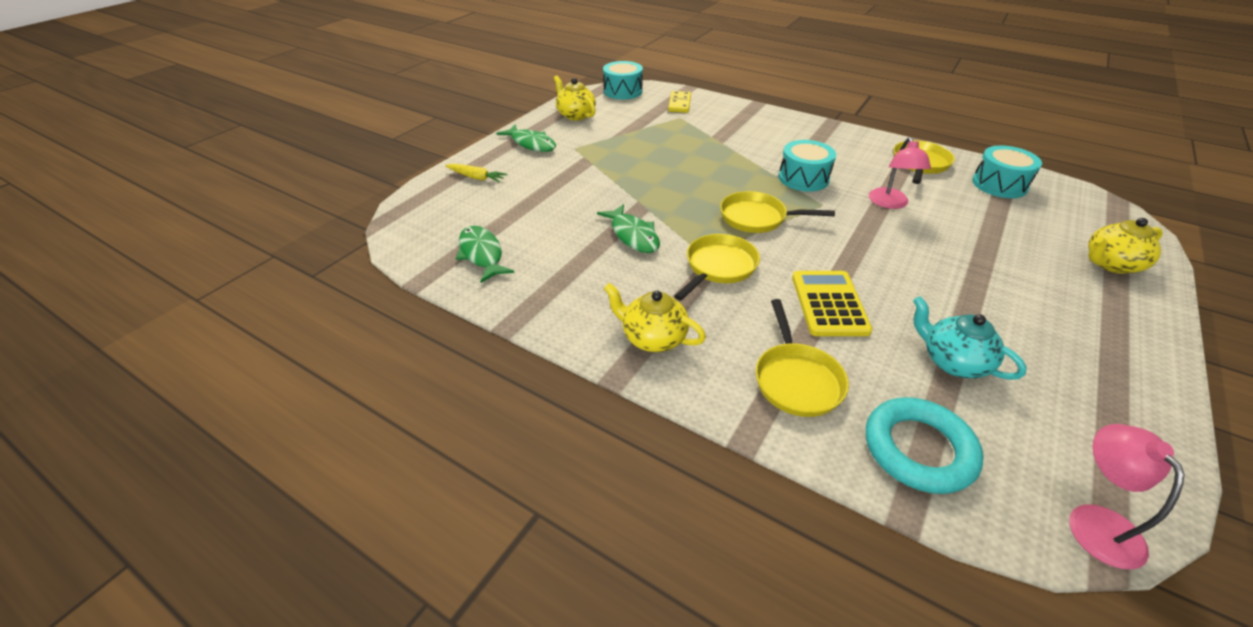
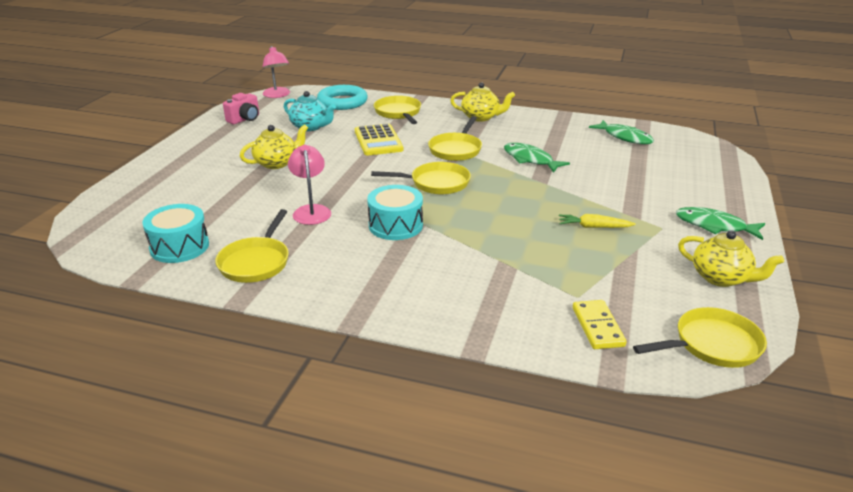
camera: 165 degrees right, 10 degrees down
(476, 177) = (712, 184): yellow carrot -> yellow carrot (594, 227)
(623, 91) = (712, 345): turquoise drum -> yellow pan
(1099, 413) = (244, 119): none -> pink camera
(1111, 264) = (150, 185): yellow teapot -> yellow teapot (277, 163)

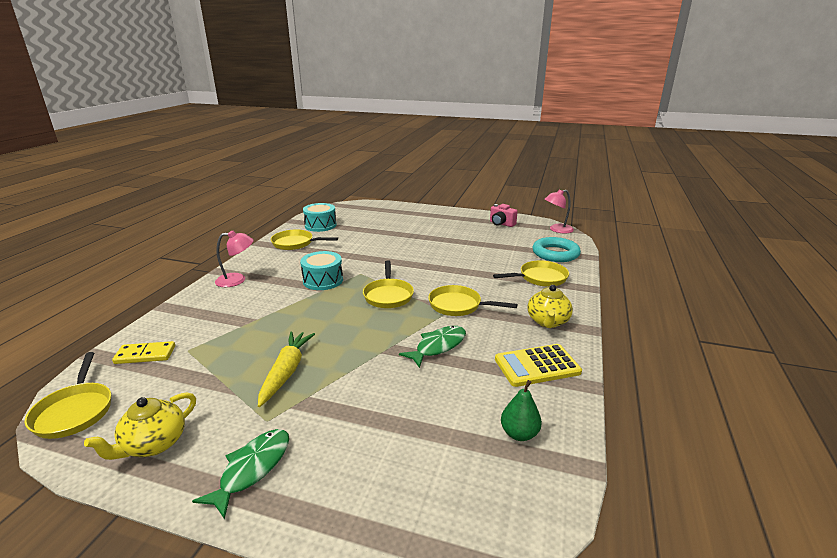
camera: 90 degrees right, 5 degrees down
(277, 163) = (426, 239): yellow teapot -> none
(310, 127) = (494, 245): turquoise teapot -> none
(311, 211) = (352, 253): pink lamp -> pink lamp (237, 280)
(378, 141) = (471, 271): yellow calculator -> yellow calculator (537, 366)
(594, 227) = (286, 372): yellow carrot -> yellow carrot, size x1.57
(624, 137) = (519, 434): green fish -> green pear

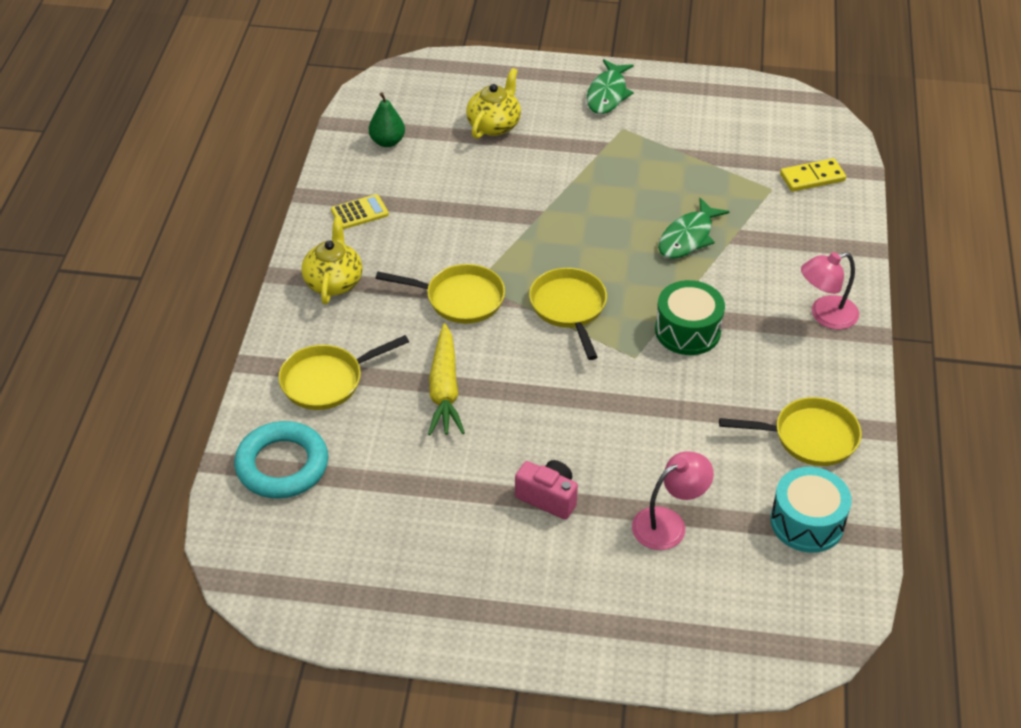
camera: 170 degrees right, 20 degrees up
(74, 411) = (808, 117): yellow pan -> none
(153, 444) = (705, 101): yellow teapot -> yellow teapot (494, 125)
(286, 372) = (637, 175): yellow carrot -> yellow carrot (444, 389)
(323, 280) = (687, 331): turquoise drum -> green drum
(438, 346) = (477, 226): green fish -> green fish (688, 237)
(501, 224) = (384, 589): pink camera -> pink camera (548, 497)
(537, 366) = (359, 212): yellow calculator -> yellow calculator, size x0.59
(557, 230) = (254, 574): pink lamp -> pink lamp (668, 523)

